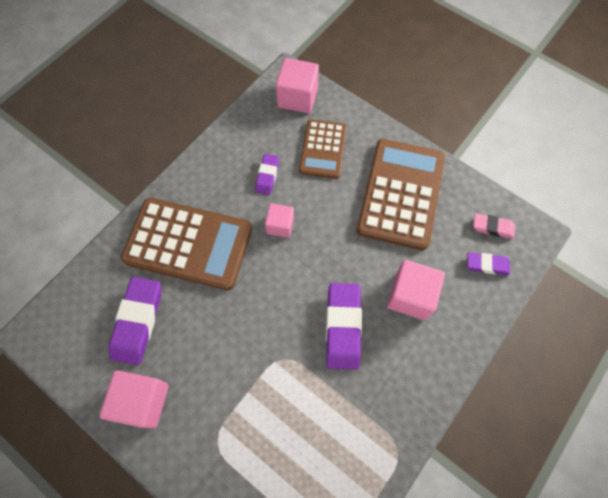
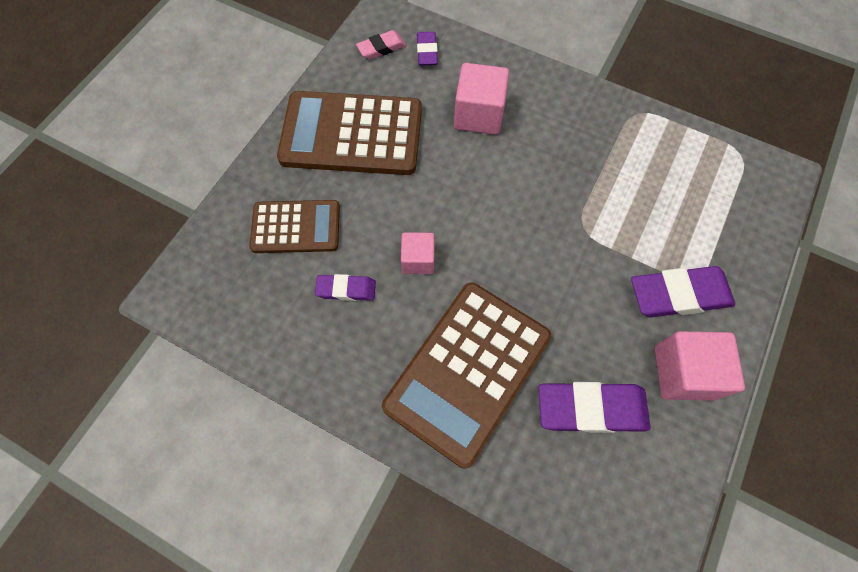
camera: 100 degrees left, 0 degrees up
(188, 244) = (467, 371): brown calculator -> brown calculator turned 150 degrees counterclockwise
(297, 97) = (209, 273): pink cube -> none
(343, 327) = (530, 173): purple eraser -> purple eraser (678, 295)
(492, 227) = (381, 48): pink eraser -> pink eraser turned 60 degrees clockwise

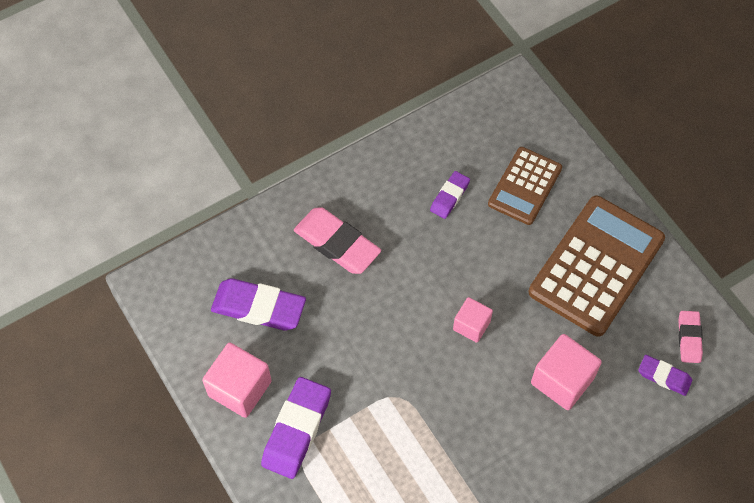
camera: 120 degrees right, 5 degrees down
(418, 260) = (444, 256): pink cube -> pink cube (471, 325)
(467, 371) = (337, 244): brown calculator -> pink eraser
(591, 409) = (259, 308): purple eraser -> purple eraser turned 75 degrees clockwise

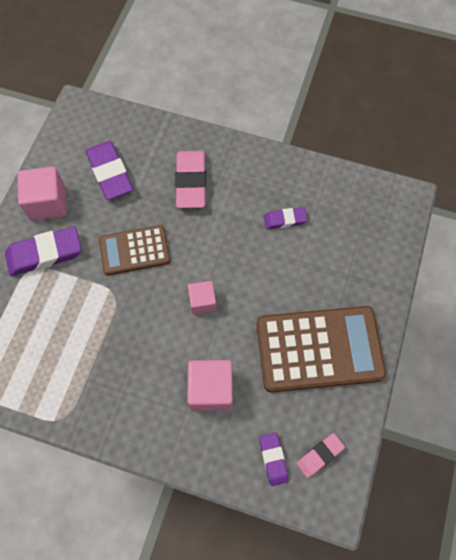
camera: 50 degrees right, 5 degrees up
(524, 186) = (336, 259): brown calculator -> brown calculator (134, 250)

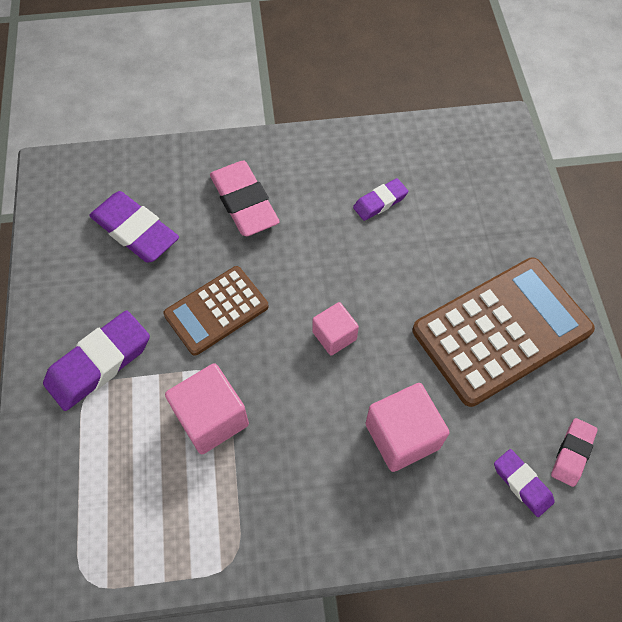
camera: 25 degrees left, 5 degrees down
(48, 203) = (71, 299): pink cube -> pink cube (211, 418)

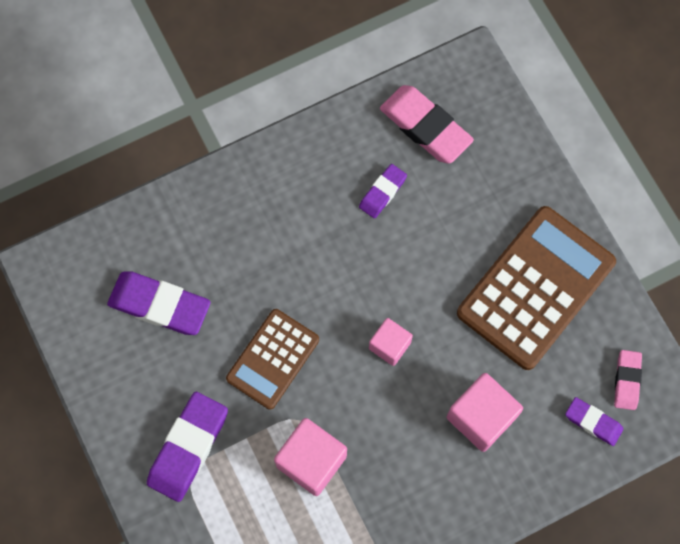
camera: 20 degrees left, 10 degrees up
(244, 202) = (252, 238): pink eraser -> pink eraser (425, 127)

